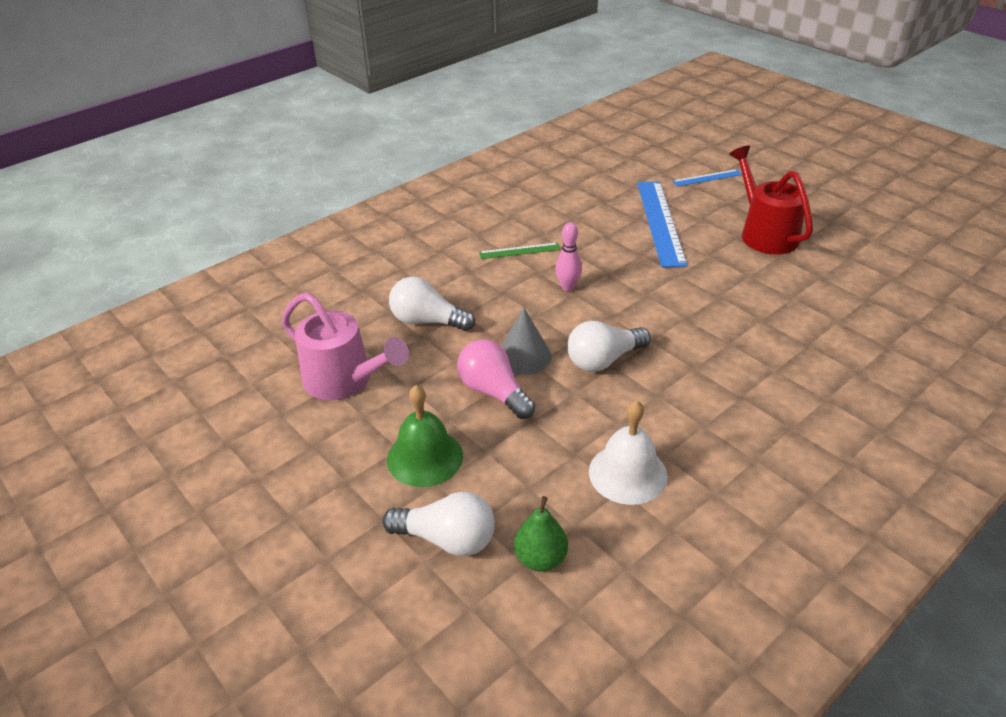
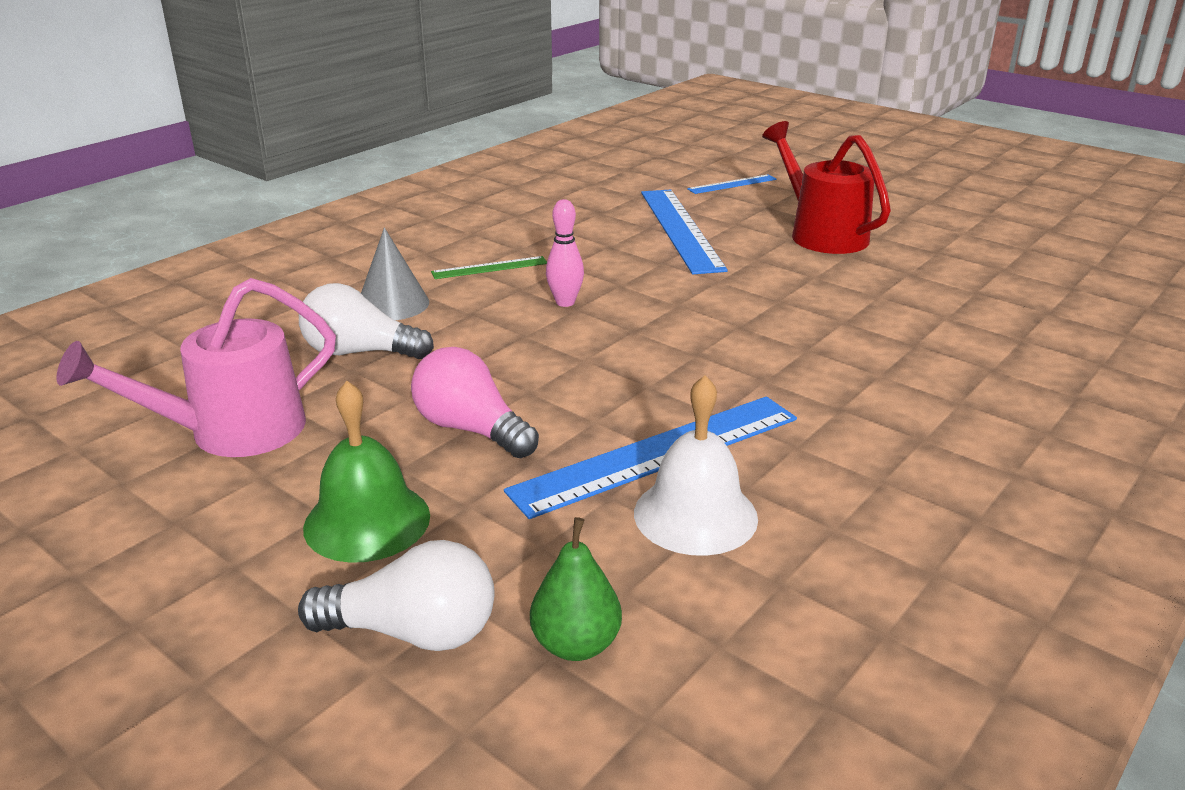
camera: 10 degrees left, 10 degrees down
(345, 381) = (231, 432): pink watering can -> pink watering can turned 120 degrees clockwise
(524, 356) = (512, 383): grey cone -> grey cone (393, 304)
(603, 360) = (631, 380): white light bulb -> none
(611, 423) = (658, 454): none -> blue ruler

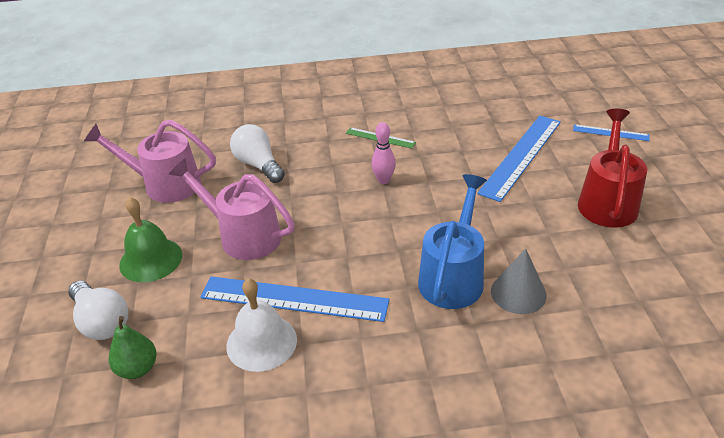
camera: 45 degrees right, 10 degrees up
(393, 304) = (307, 141): grey cone -> grey cone (518, 293)
(471, 429) = (242, 235): pink light bulb -> pink watering can
(792, 348) = (453, 276): none -> blue watering can

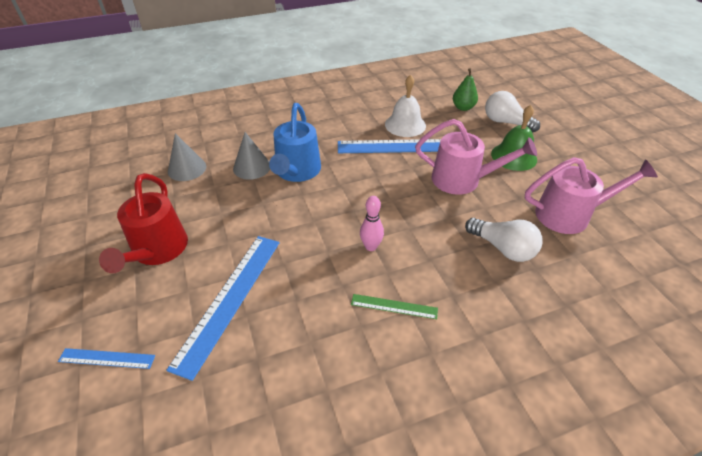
camera: 165 degrees right, 5 degrees up
(616, 304) = (187, 169): none -> grey cone

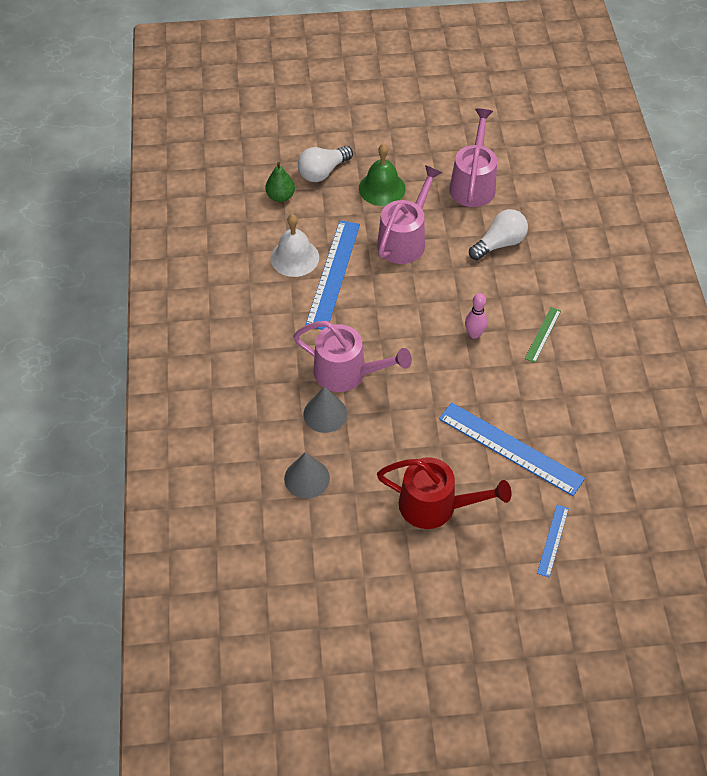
camera: 75 degrees left, 10 degrees up
(296, 172) = (347, 373): blue watering can -> pink watering can

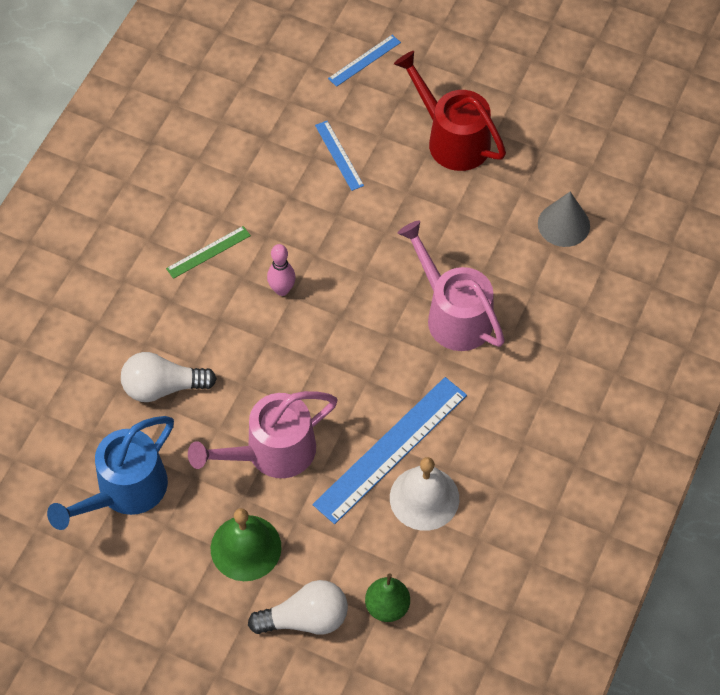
camera: 150 degrees left, 5 degrees up
(325, 414) = (505, 281): grey cone -> none
(473, 184) = (124, 491): pink watering can -> blue watering can
(510, 448) = (339, 155): blue ruler -> blue ruler, size x0.49

